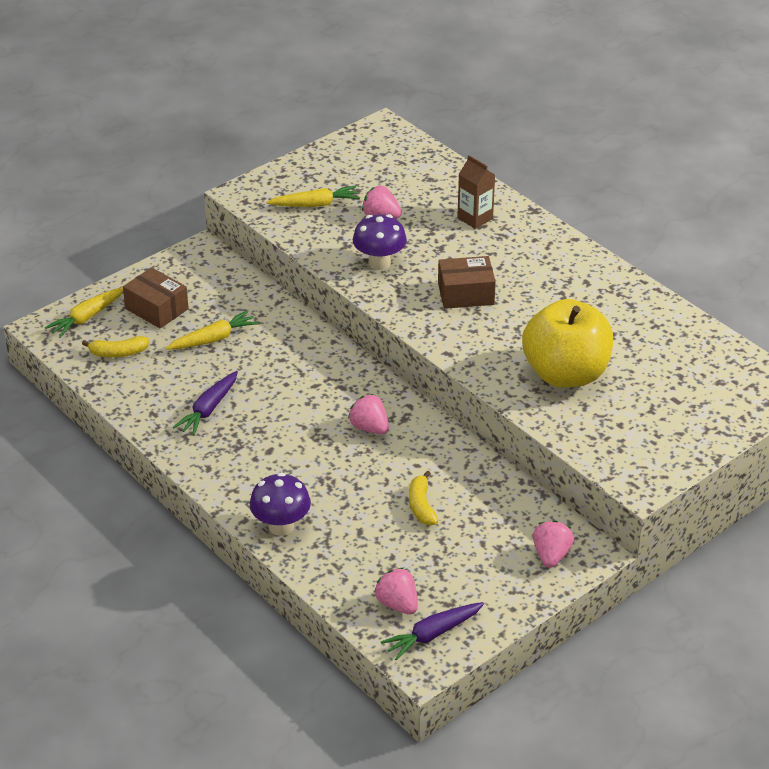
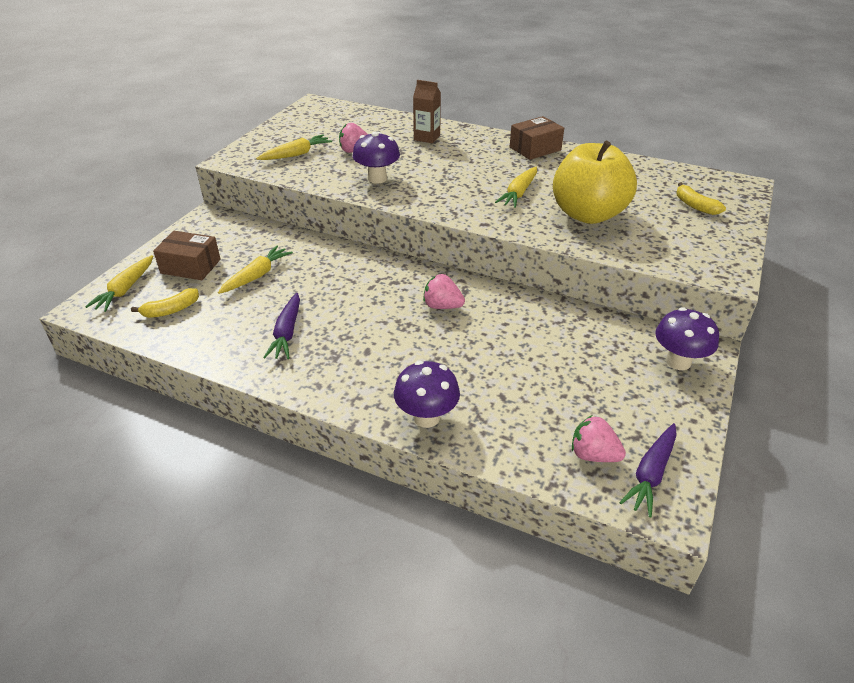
camera: 25 degrees left, 0 degrees up
(421, 505) = (537, 355): yellow banana -> yellow banana (695, 206)
(466, 294) = (462, 182): brown box -> brown box (535, 149)
(515, 326) = (519, 193): none -> yellow carrot
(551, 555) = (678, 361): pink strawberry -> purple mushroom

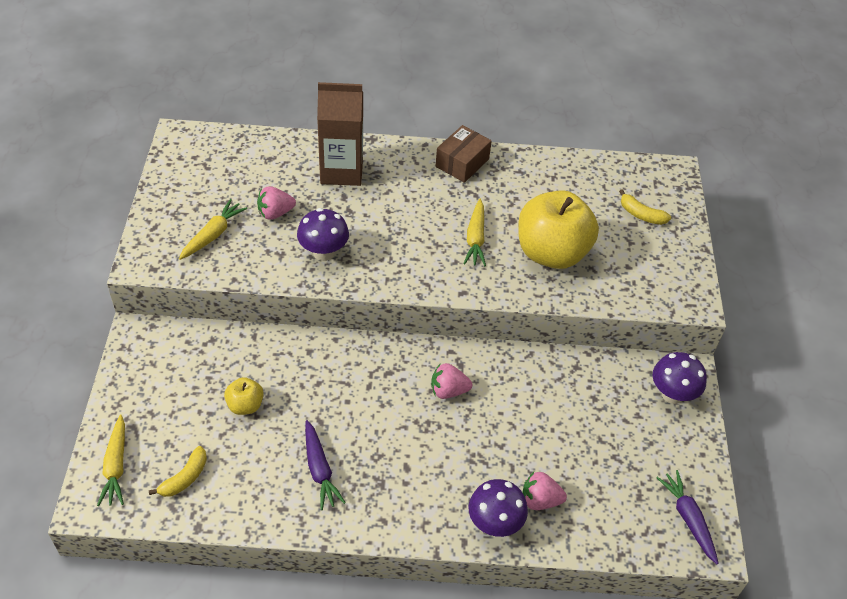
camera: 25 degrees left, 10 degrees up
(190, 266) = (166, 413): brown box -> none
(257, 276) = (245, 405): yellow carrot -> yellow apple
(427, 137) = (341, 171): brown carton -> brown carton, size x1.73
(593, 455) = (640, 515): pink strawberry -> pink strawberry (540, 500)
(651, 474) = (688, 519): purple carrot -> purple carrot turned 150 degrees clockwise

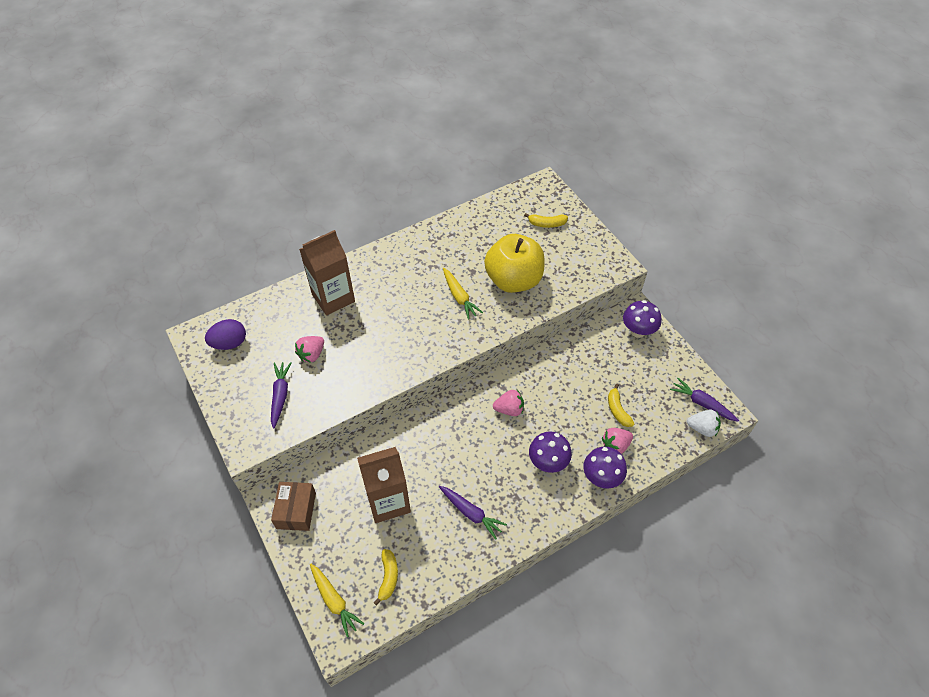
camera: 30 degrees left, 5 degrees up
(206, 161) = (229, 343): none -> purple egg
(213, 235) = (280, 396): yellow carrot -> purple carrot
(245, 405) = (388, 501): yellow apple -> brown carton
(323, 252) = (368, 364): purple mushroom -> purple mushroom (548, 462)
(448, 390) = (509, 409): pink strawberry -> pink strawberry turned 150 degrees counterclockwise
(462, 163) = (409, 248): brown box -> brown box (296, 510)
(574, 464) = (617, 410): none -> yellow banana
(665, 546) = (702, 428): none -> white strawberry

